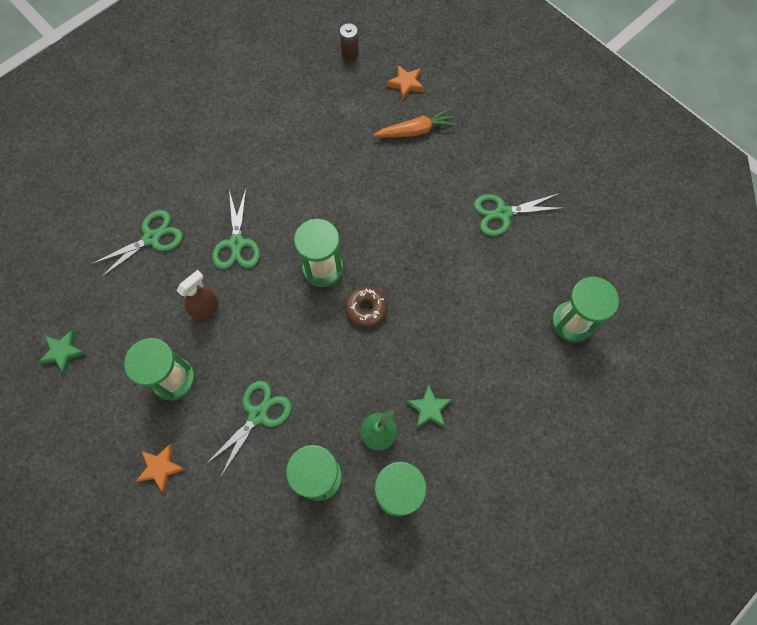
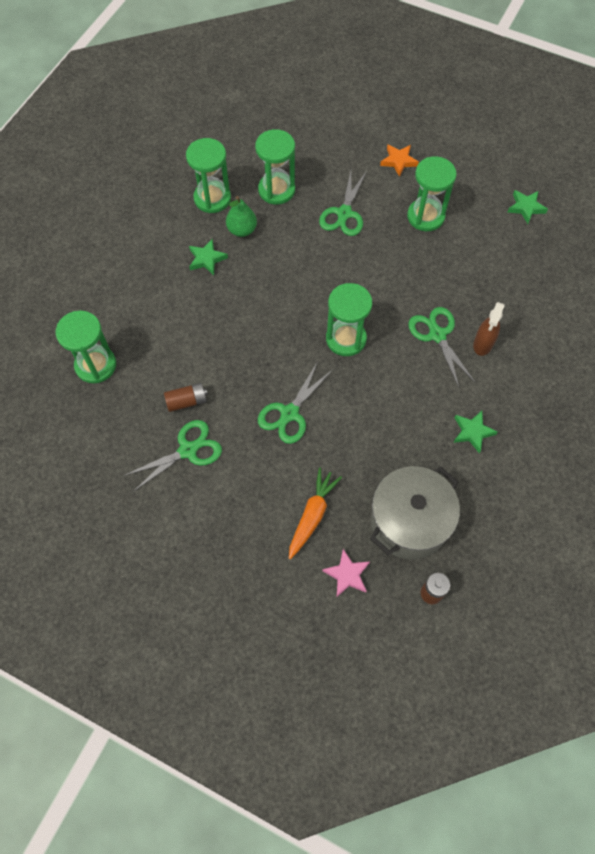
camera: 160 degrees right, 5 degrees down
(151, 238) = (517, 314): green scissors -> green scissors (289, 413)
(205, 308) = (432, 273): brown spray bottle -> brown spray bottle (483, 344)
(255, 151) = (472, 432): none -> green star
(342, 103) = (409, 522): none -> grey pot
(366, 309) = (290, 317): brown donut -> none
(406, 84) = (347, 574): orange star -> pink star
(416, 131) = (312, 515): orange carrot -> orange carrot turned 150 degrees clockwise
(492, 257) = (187, 401): none -> brown battery

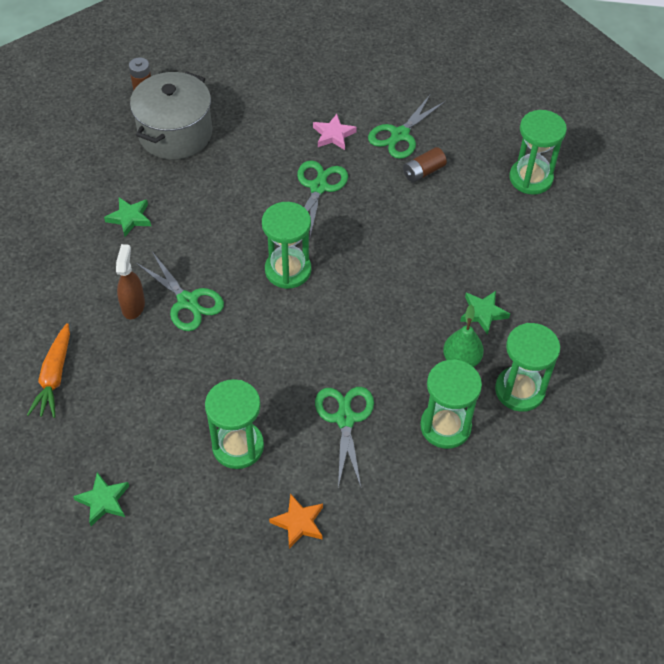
camera: 160 degrees right, 10 degrees down
(312, 515) = (264, 117): orange carrot -> orange carrot (54, 376)
(347, 574) = (219, 87): pink star -> pink star (333, 135)

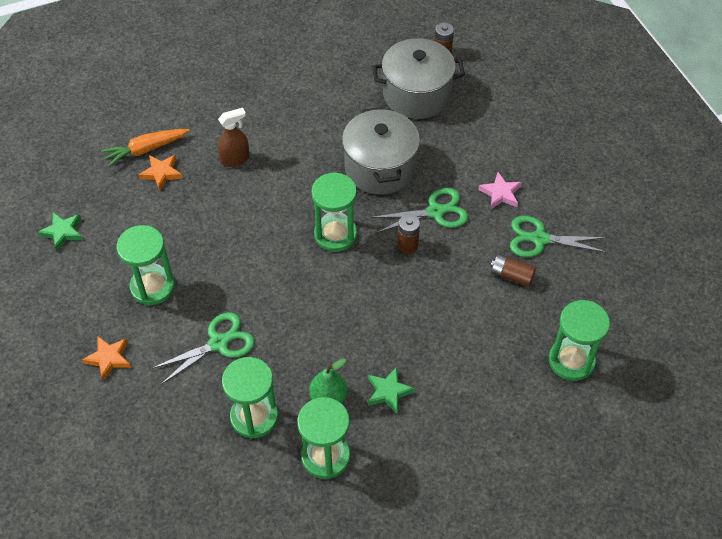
camera: 60 degrees right, 0 degrees up
(98, 376) = (161, 173): none -> orange star
(129, 218) = (313, 113): green star -> none
(187, 301) = (261, 188): green scissors -> none
(237, 201) = (380, 168): none -> grey pot
(340, 224) = (407, 245): none -> brown battery

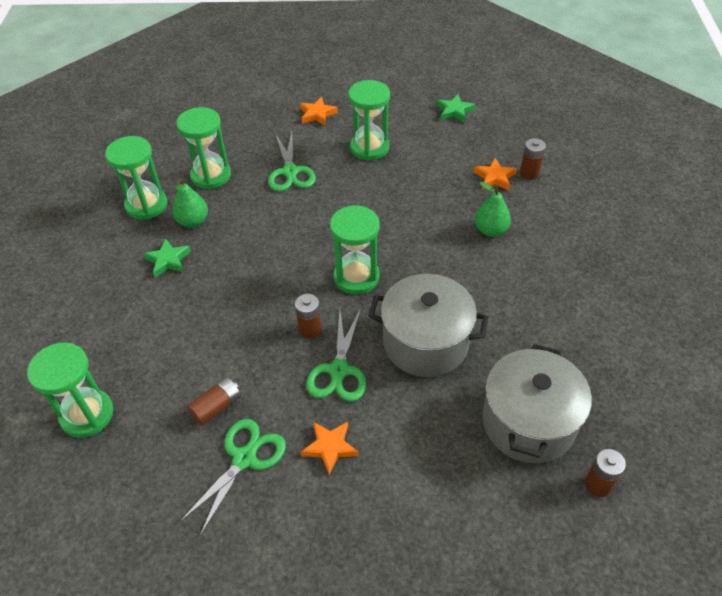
camera: 115 degrees right, 5 degrees down
(146, 150) = (529, 173): orange carrot -> brown battery
(235, 159) = (490, 230): brown spray bottle -> green pear
(500, 193) = (330, 447): pink star -> orange star

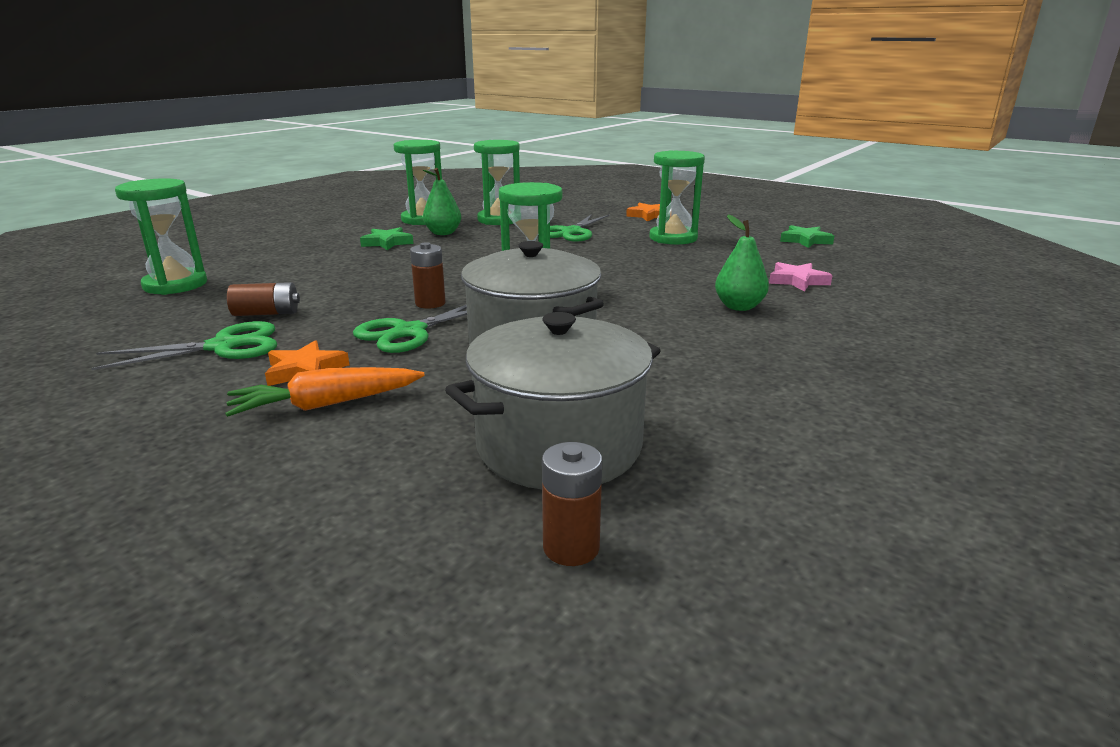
camera: 35 degrees right, 25 degrees down
(383, 467) = (326, 404): none -> orange carrot
(495, 177) = (797, 281): orange star -> pink star
(529, 173) = (850, 289): brown battery -> none

